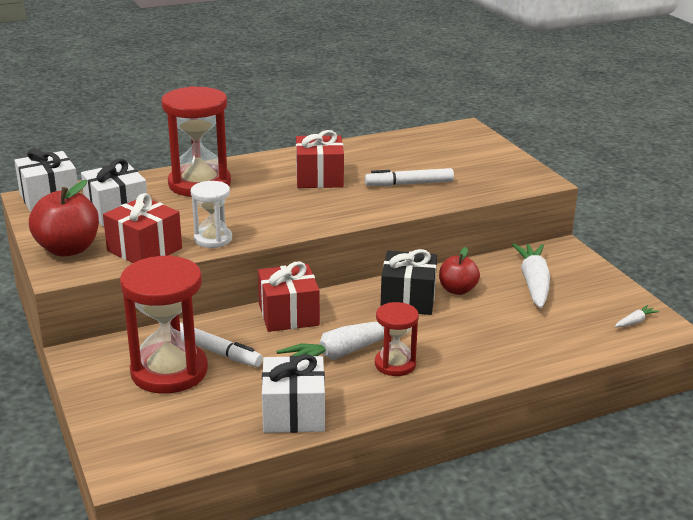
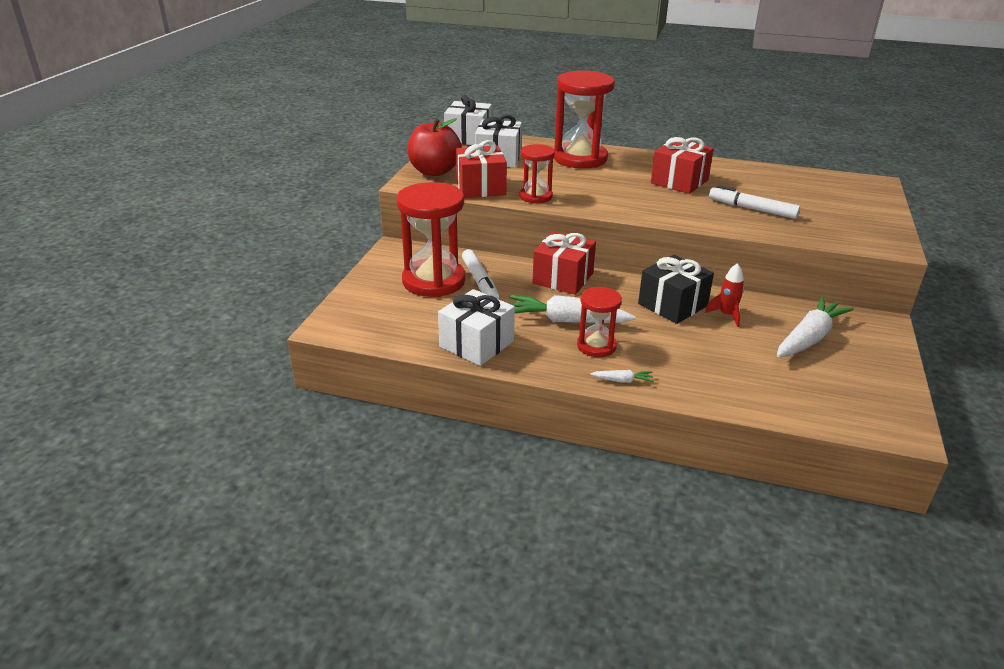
camera: 40 degrees right, 5 degrees up
(213, 239) = (536, 196): white hourglass -> red hourglass
(457, 290) = (726, 315): red apple -> red rocket
(635, 322) = (875, 412): white carrot -> white carrot (622, 381)

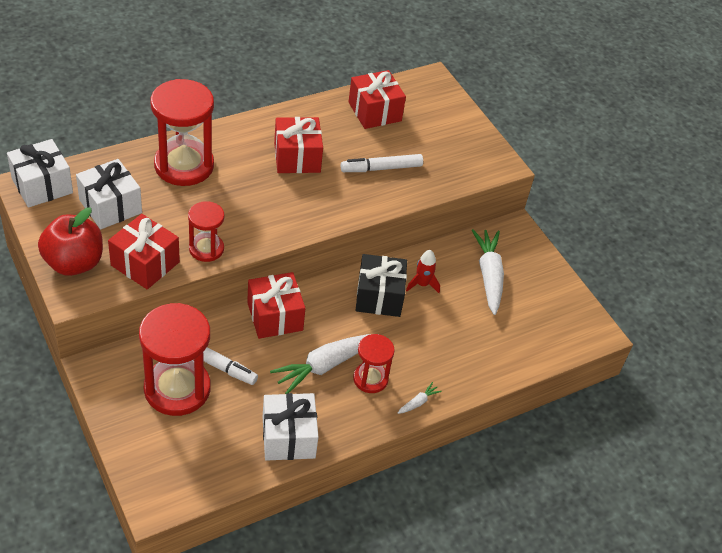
camera: 50 degrees left, 15 degrees up
(788, 182) = (374, 111): none -> red gift

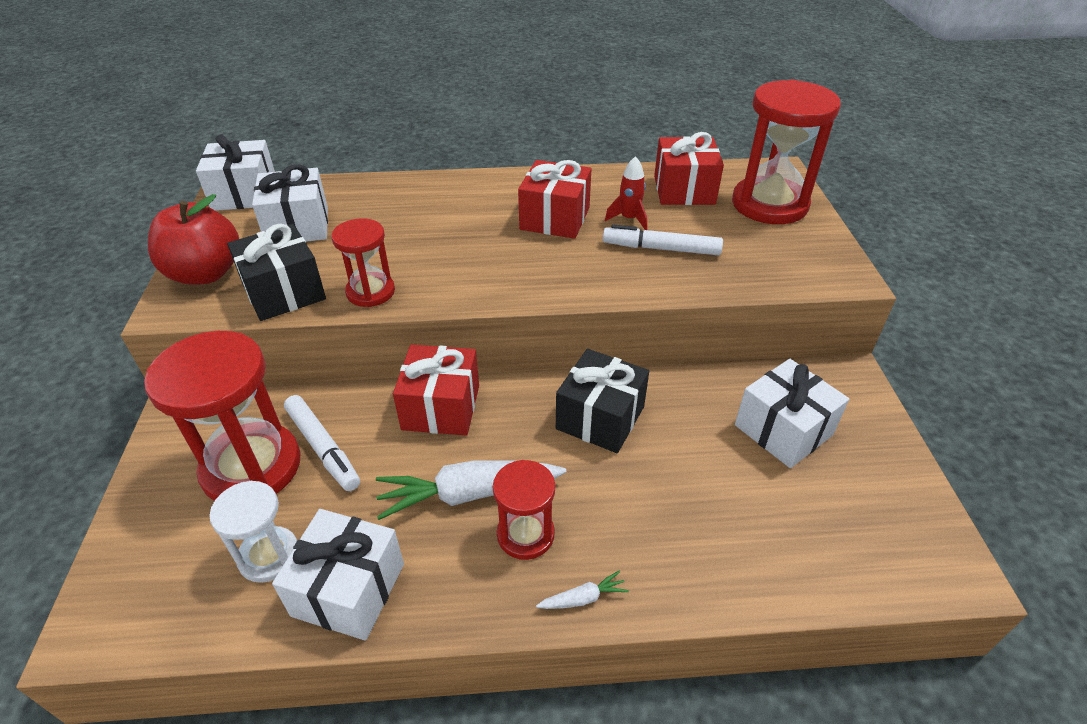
camera: 30 degrees right, 5 degrees down
(145, 264) = (284, 292): red gift -> black gift
(184, 165) = (413, 203): red hourglass -> red hourglass (769, 204)
(229, 434) = (269, 556): none -> white hourglass
(422, 284) = (672, 417): red rocket -> red rocket (629, 219)
(489, 275) = (783, 430): white carrot -> white gift

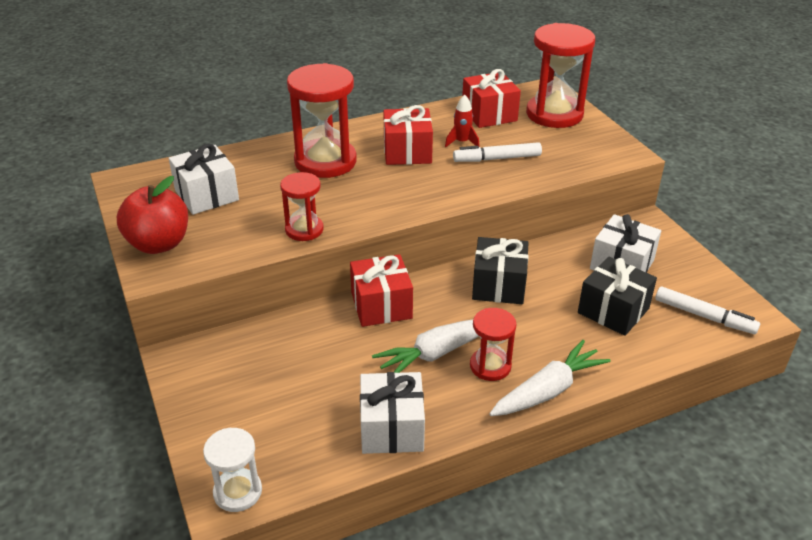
camera: 20 degrees left, 5 degrees down
(245, 194) = (139, 179): white gift -> none
(251, 467) = (265, 377): red hourglass -> red hourglass (325, 161)
(269, 556) = (321, 425): white hourglass -> white hourglass (238, 492)
(284, 292) = (236, 244): black gift -> black gift (613, 310)
(323, 448) = (311, 352): white marker -> white marker (704, 316)
(583, 598) = (548, 390): white carrot -> white carrot, size x2.28

